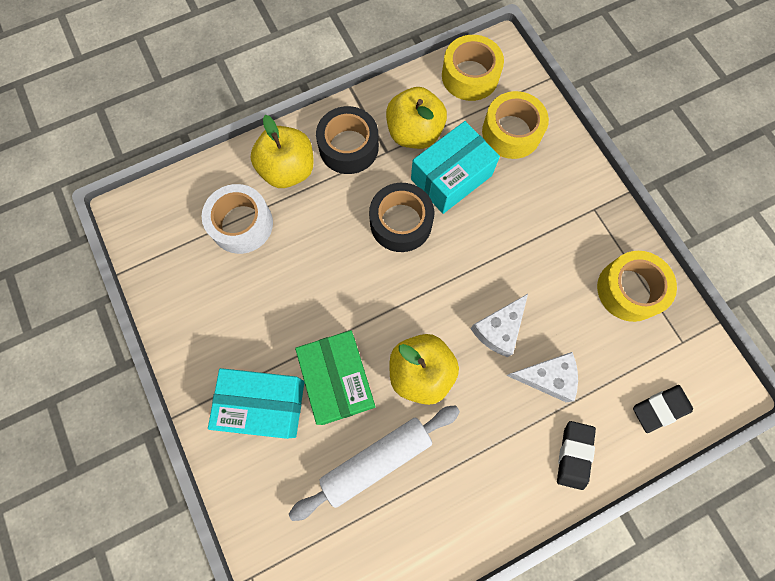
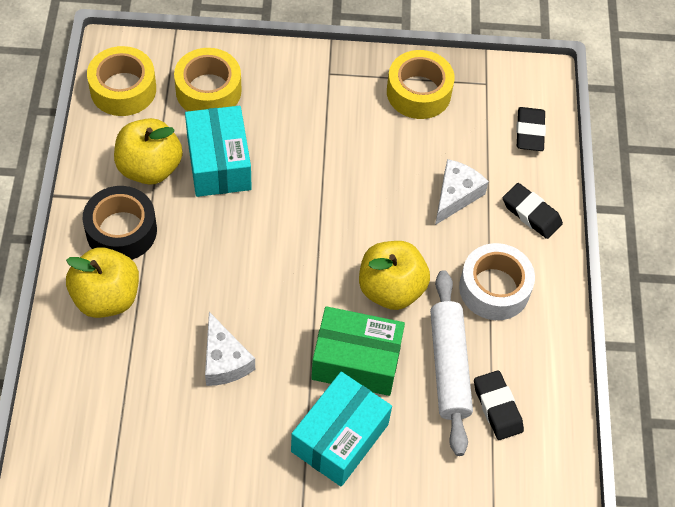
camera: 65 degrees left, 15 degrees down
(241, 224) = (136, 369): white tape -> white tape (494, 288)
(361, 524) = (497, 407): none -> black eraser
(401, 222) = (235, 228): black tape -> none
(498, 329) = (390, 207): white cheese -> white cheese (224, 360)

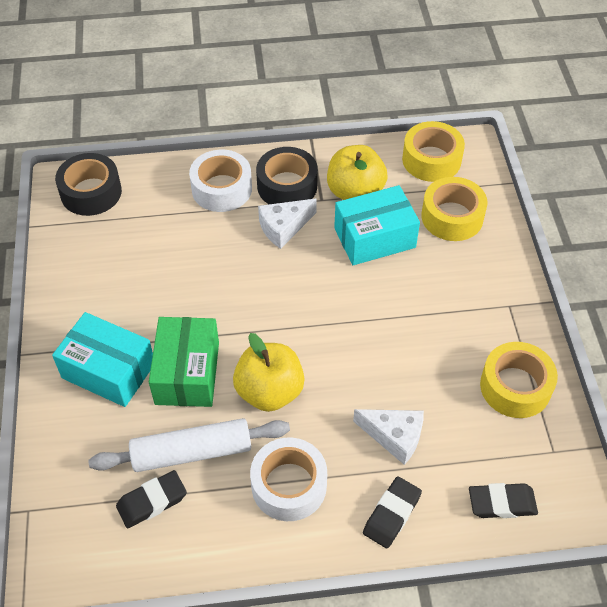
camera: 85 degrees right, 5 degrees down
(70, 443) = (91, 192): none -> black tape
(106, 297) = (221, 189): yellow apple -> white tape
(224, 360) = (174, 275): white cheese -> white cheese (283, 227)

